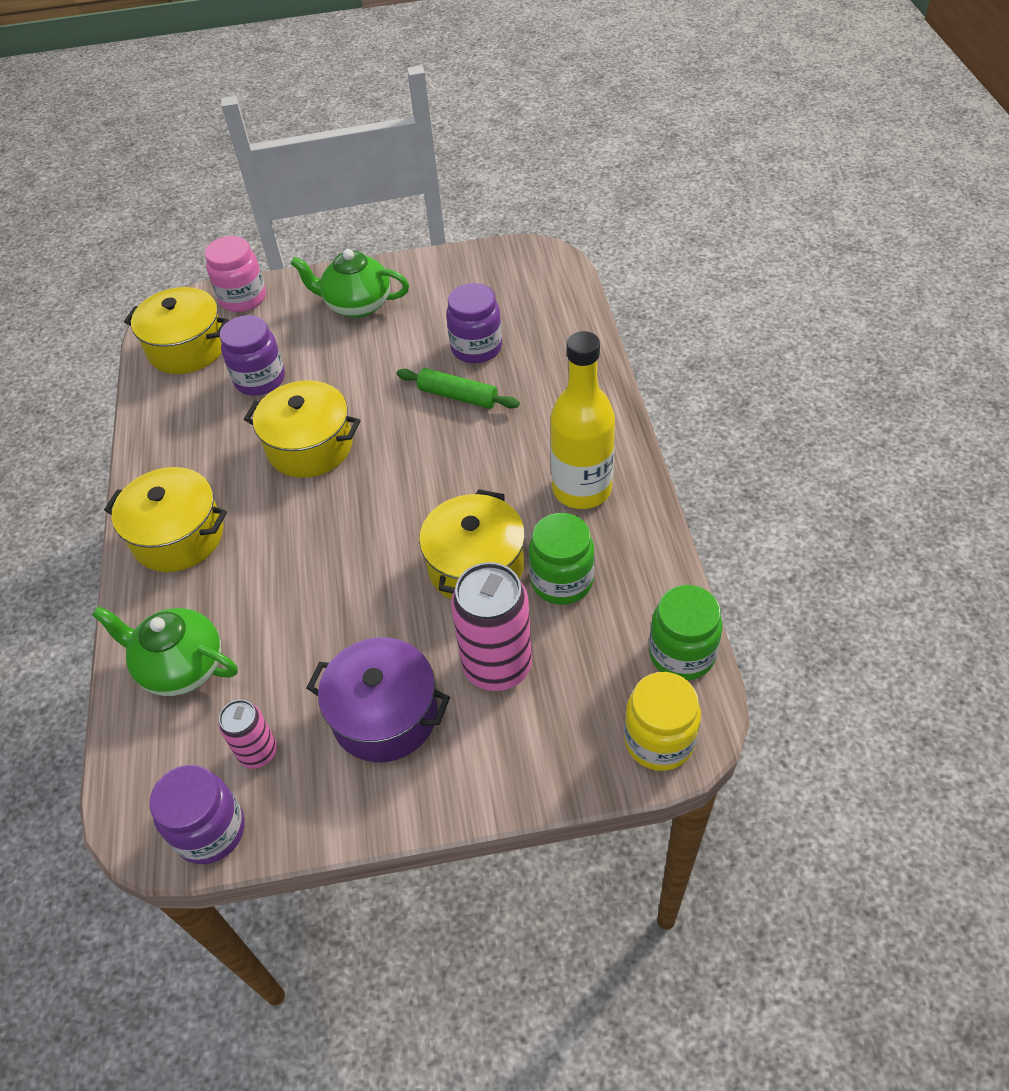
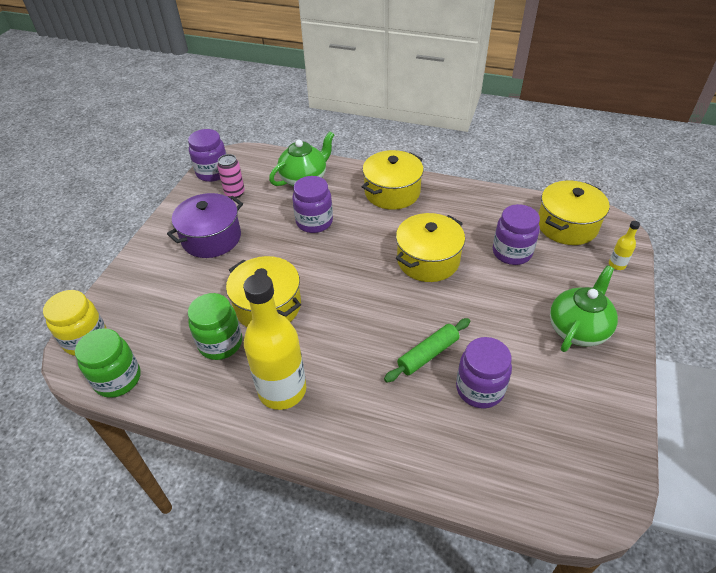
camera: 115 degrees right, 5 degrees down
(243, 298) = (617, 265): pink jar -> yellow bottle
(287, 598) = (314, 222): none -> purple jar
(497, 666) = (195, 290): pink can -> none

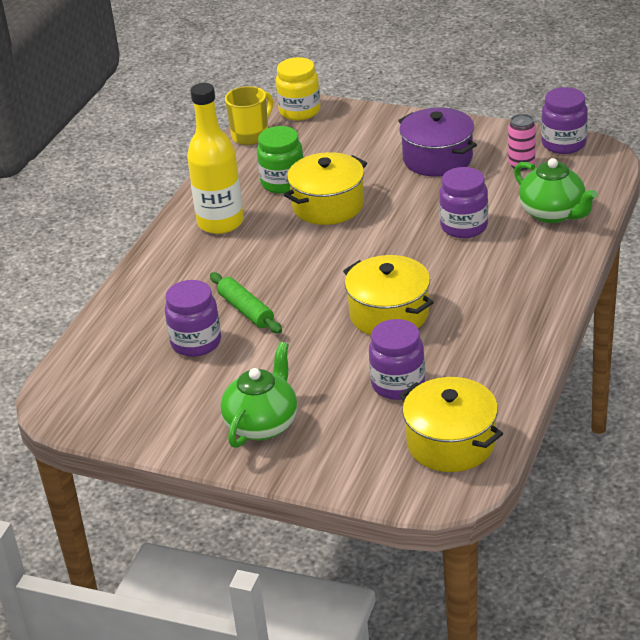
camera: 95 degrees right, 10 degrees down
(118, 379) = (251, 135): green jar -> yellow mug
(392, 192) = (525, 286): yellow pot -> none
(578, 329) = (262, 424): green teapot -> green teapot turned 105 degrees counterclockwise
(617, 265) = (367, 478): yellow bottle -> none

